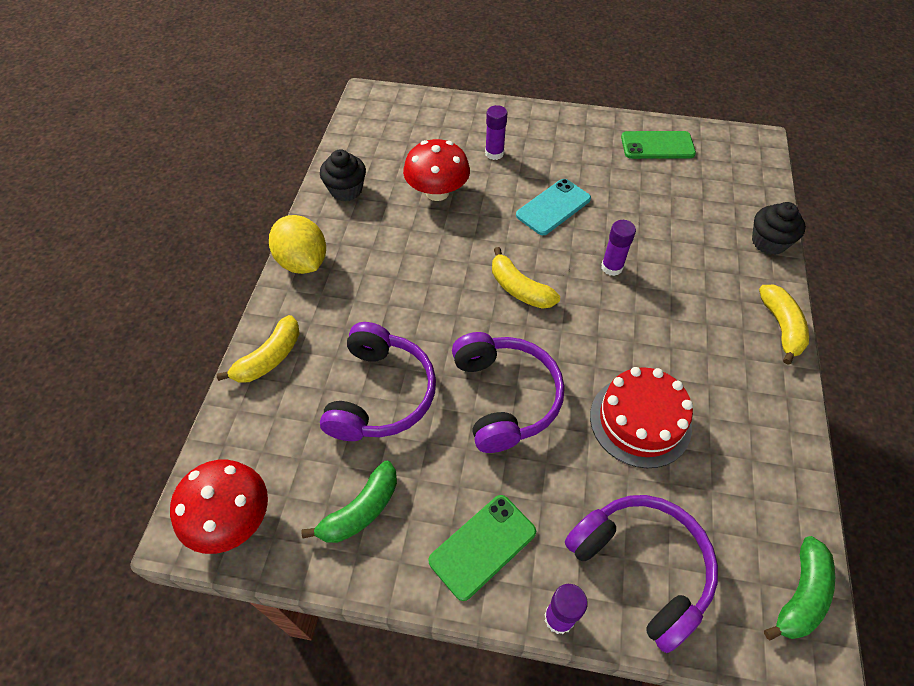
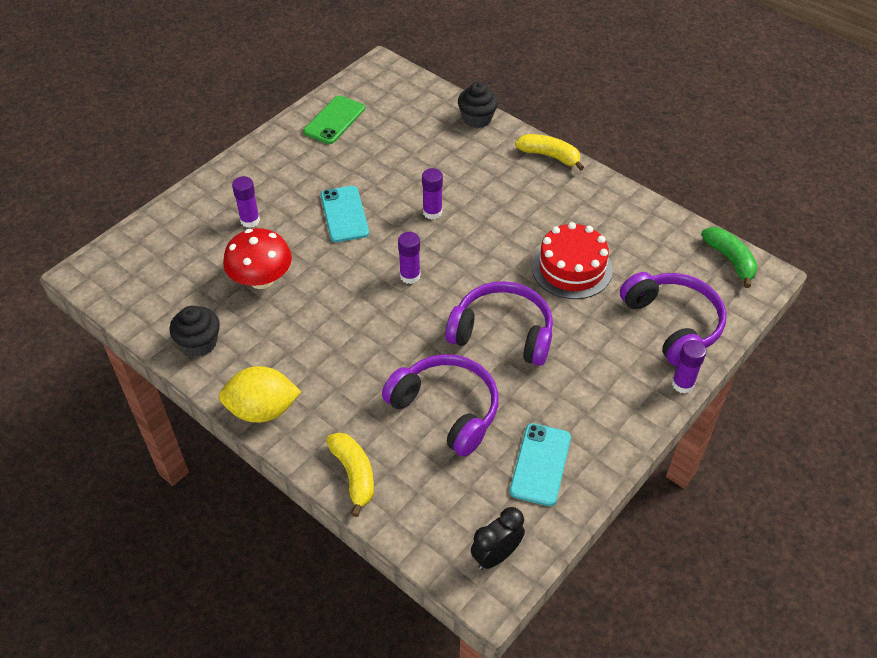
camera: 60 degrees left, 5 degrees down
(232, 519) = (496, 555): red mushroom -> black clock
(360, 510) = (540, 464): green banana -> turquoise phone
(482, 546) = (611, 402): green phone -> none
(519, 289) = (410, 276): yellow banana -> purple glue stick
(642, 567) = (673, 324): purple headphones -> purple headphones turned 75 degrees clockwise

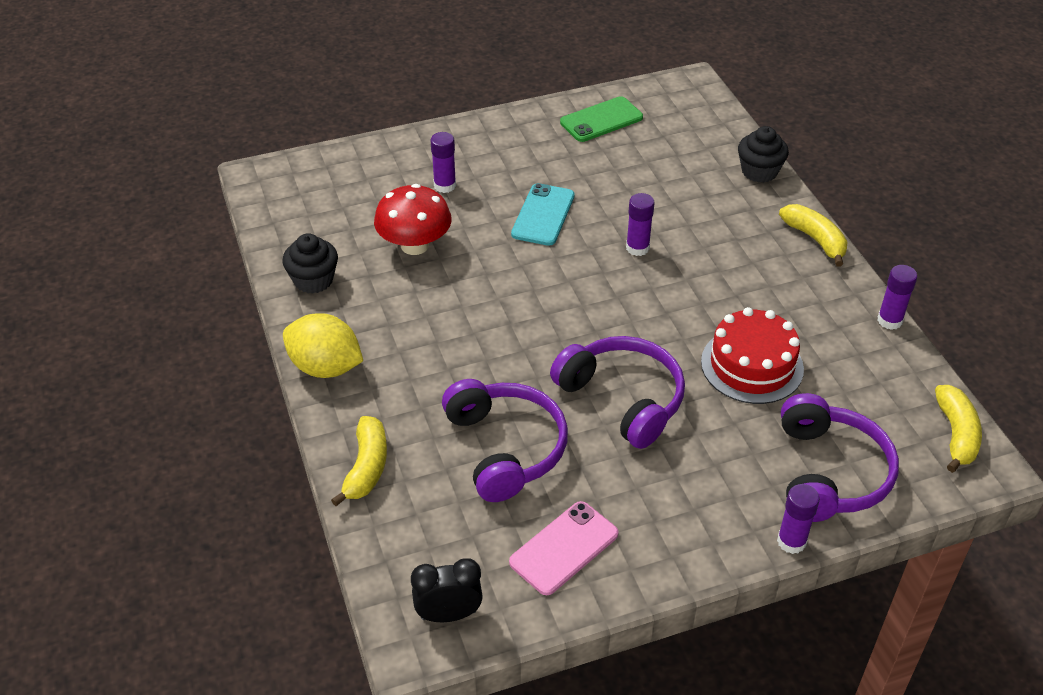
camera: 30 degrees right, 5 degrees down
(410, 276) = (566, 301): purple glue stick -> purple glue stick (889, 320)
(540, 464) = (564, 548): turquoise phone -> pink phone
(730, 260) = (956, 434): green banana -> yellow banana

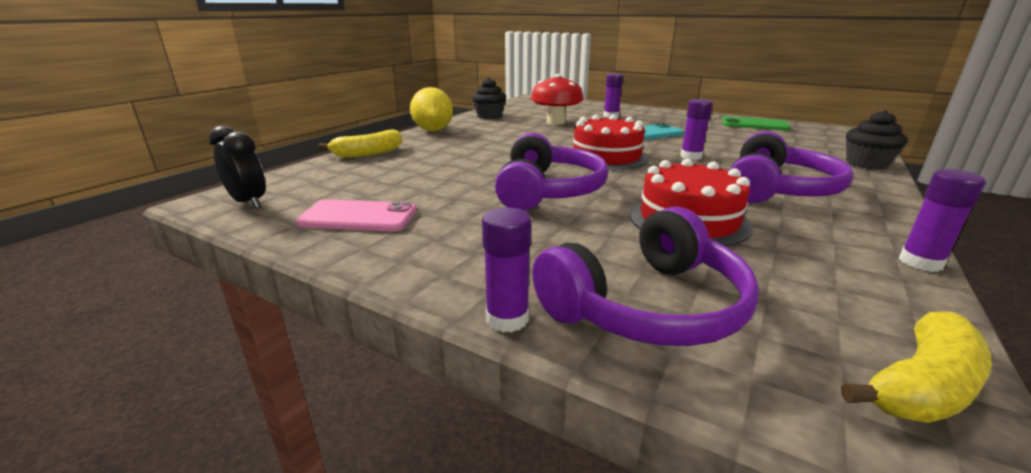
camera: 50 degrees right, 20 degrees down
(506, 448) = (437, 175): purple headphones -> purple headphones (778, 189)
(578, 300) = (606, 156): none -> red cake
(815, 239) = (881, 199): yellow banana -> none

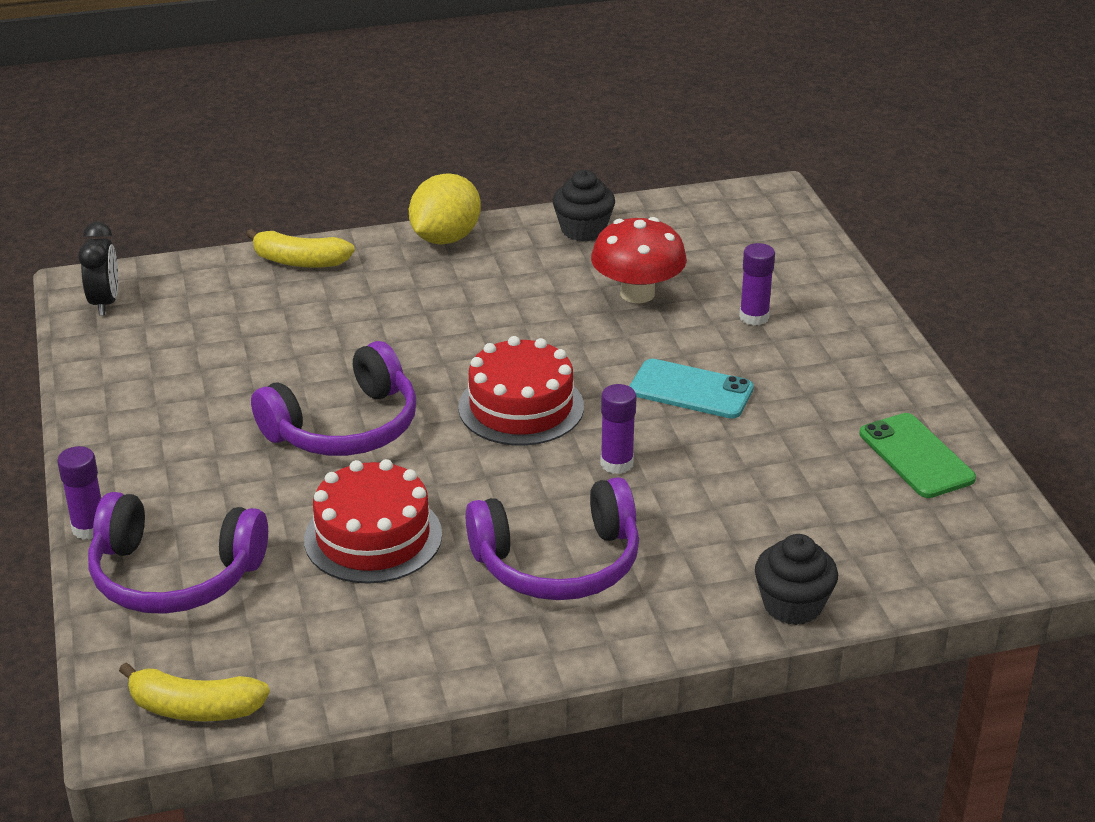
camera: 45 degrees right, 10 degrees up
(358, 217) = (150, 371): pink phone -> none
(920, 263) = (429, 687): purple glue stick -> none

